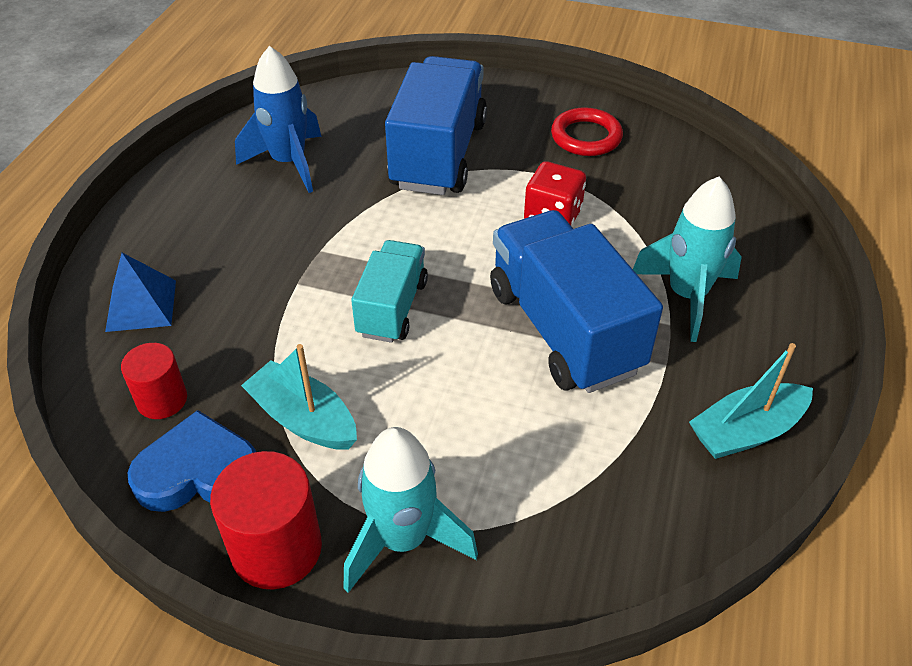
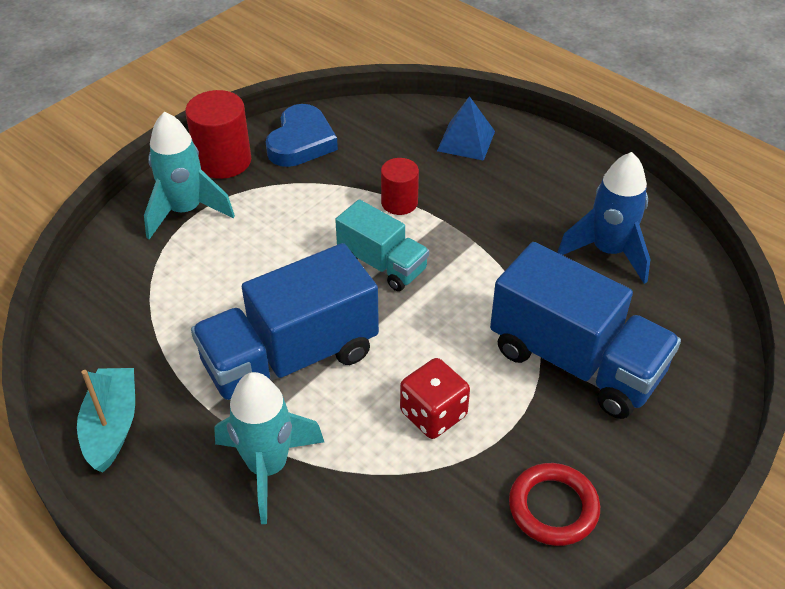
camera: 115 degrees right, 0 degrees up
(162, 400) = (370, 137): red cylinder -> red cylinder (399, 202)
(303, 419) = (308, 192): turquoise boat -> none
(564, 329) = (290, 359): blue truck -> blue truck turned 150 degrees clockwise

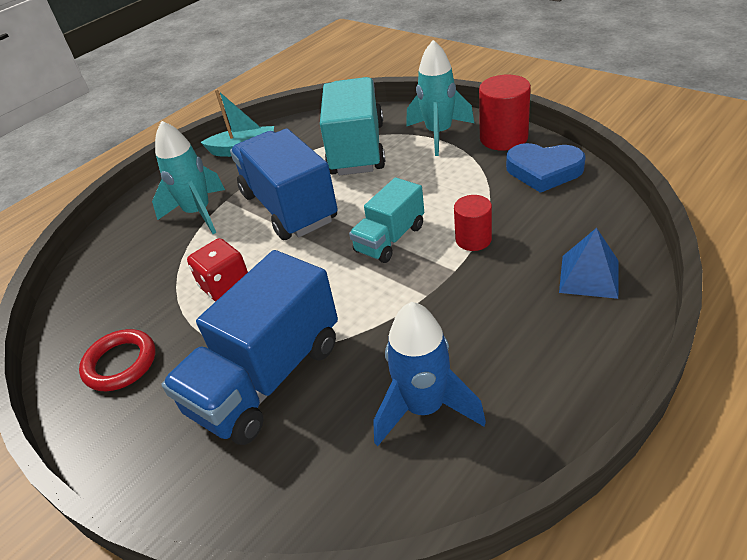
camera: 95 degrees right, 5 degrees down
(181, 290) = (357, 149): none -> turquoise truck

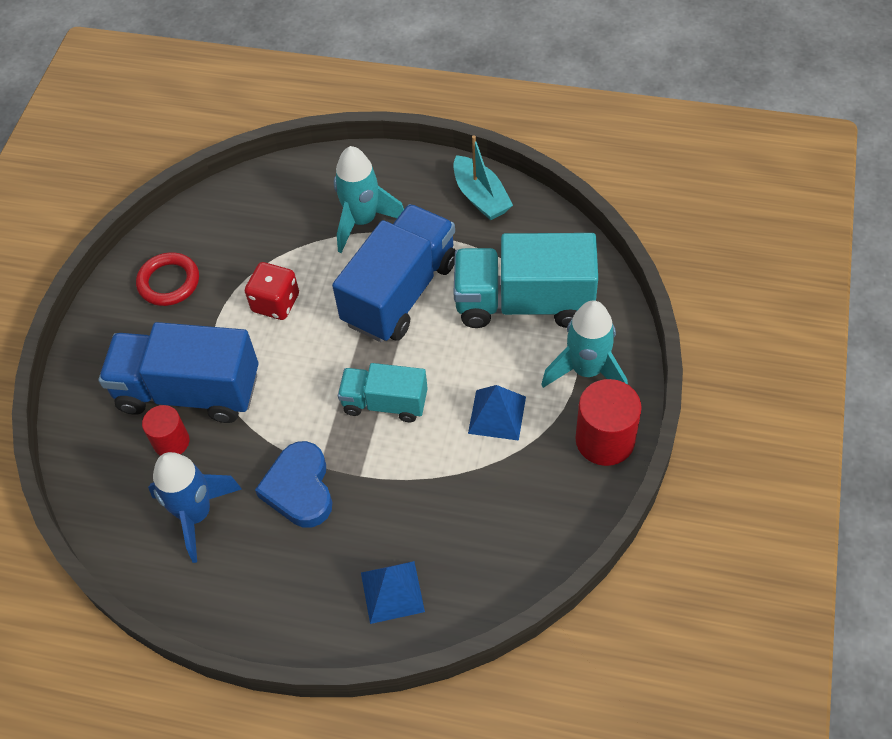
camera: 60 degrees right, 15 degrees up
(357, 149) = (524, 303): turquoise truck -> turquoise truck turned 150 degrees counterclockwise
(446, 181) = (497, 414): none -> blue pyramid
(473, 239) = (410, 475): red cylinder -> red cylinder (171, 442)
(543, 171) = (553, 502): blue heart -> blue heart (299, 488)

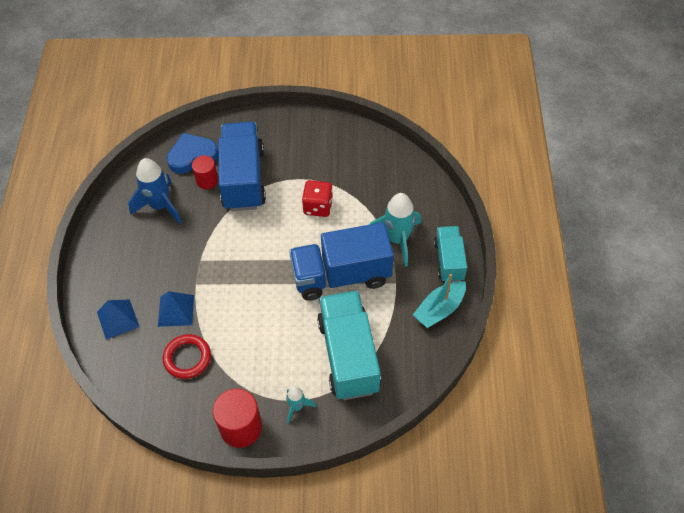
camera: 75 degrees right, 0 degrees up
(169, 282) = (322, 146): red ring -> red ring (187, 358)
(299, 488) = (183, 253): blue heart -> blue heart (192, 156)
(385, 403) = (251, 286): turquoise truck -> turquoise truck (449, 261)
(400, 292) = (341, 276): blue truck -> blue truck turned 150 degrees clockwise
(497, 414) = (251, 354): blue pyramid -> blue pyramid (176, 310)
(587, 370) = (297, 407): turquoise rocket -> turquoise rocket, size x0.53

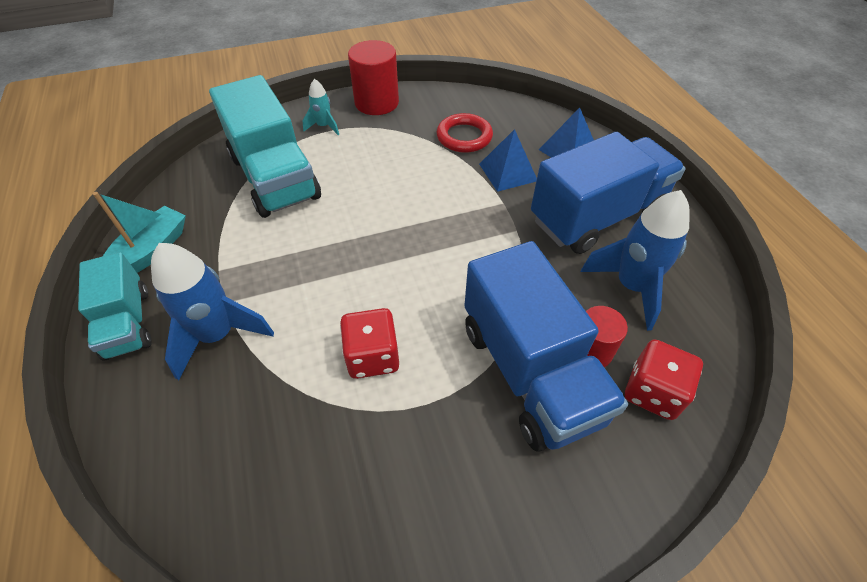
camera: 160 degrees right, 5 degrees down
(192, 156) = (652, 392): blue heart -> red dice
(341, 276) = (304, 259): blue truck -> blue truck (597, 216)
(398, 240) = (218, 335): turquoise rocket -> blue rocket

